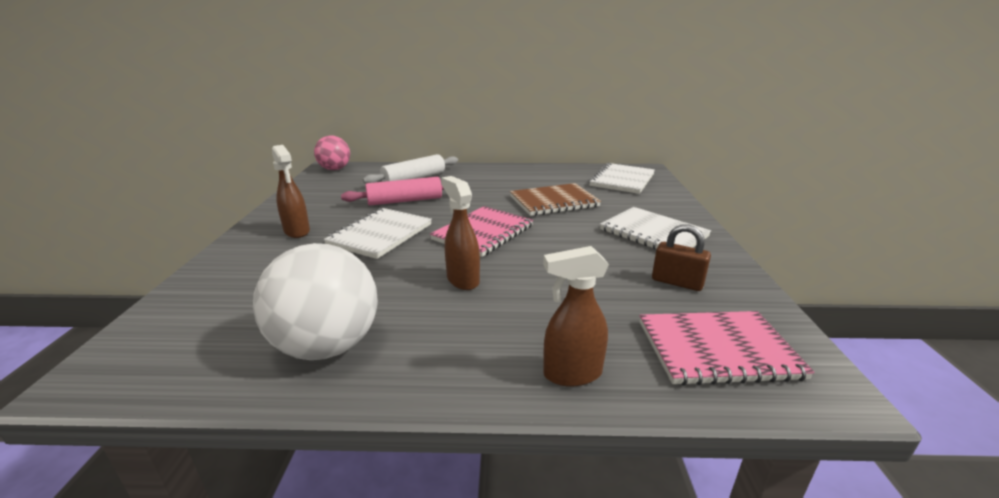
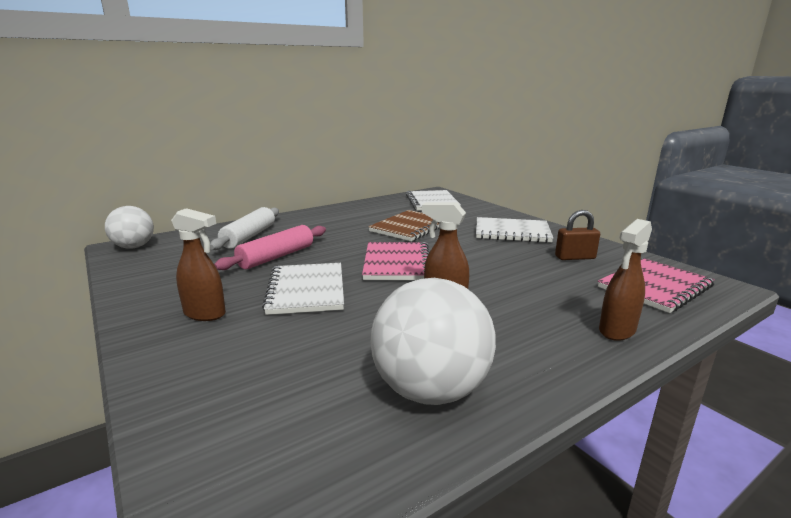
camera: 35 degrees left, 5 degrees down
(335, 169) = (134, 247): pink ball -> white ball

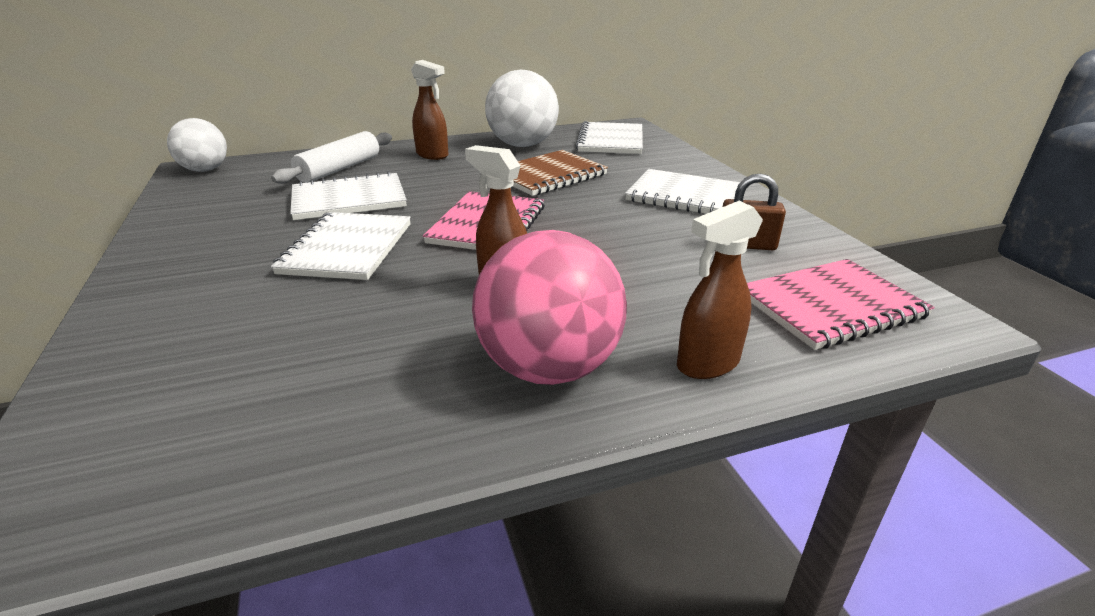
camera: 15 degrees right, 10 degrees up
(205, 314) = (213, 264): brown spray bottle -> brown spray bottle (432, 155)
(276, 257) = (349, 199): pink rolling pin -> white notebook
(430, 390) = (383, 403): white ball -> white ball (522, 145)
(522, 348) = (549, 368): none -> pink ball

